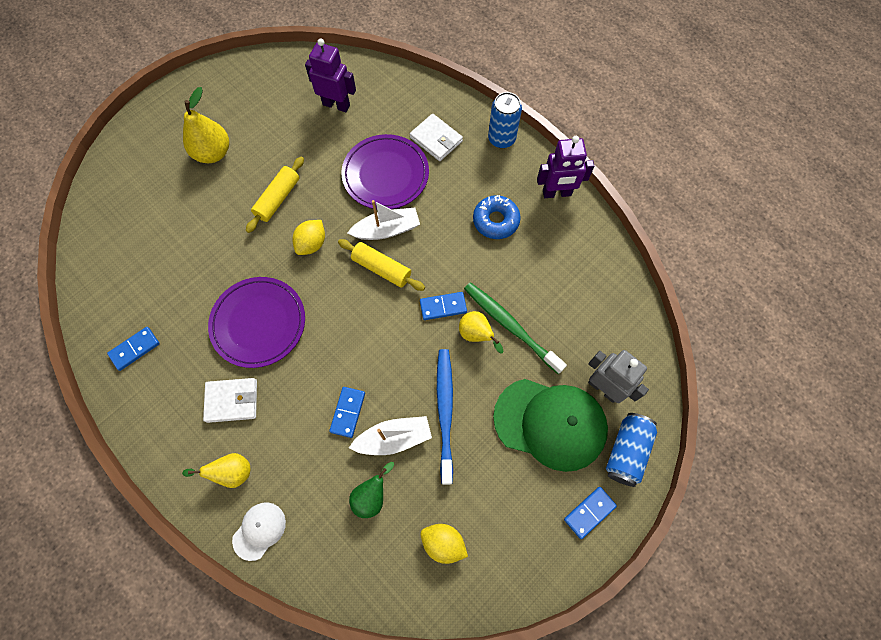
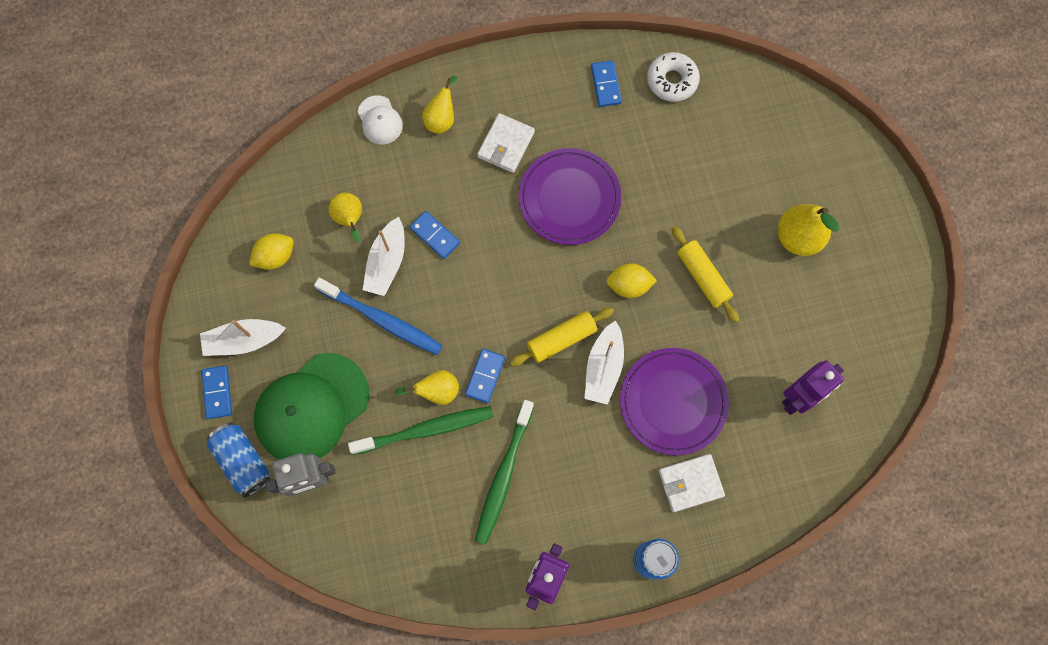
camera: 120 degrees right, 5 degrees up
(109, 299) = (672, 81): none -> white donut
(312, 244) = (629, 285): yellow lemon -> yellow lemon turned 60 degrees counterclockwise
(371, 496) = (350, 219): green pear -> yellow pear
(496, 221) = (550, 487): blue donut -> none
(508, 254) = (503, 476): none -> green toothbrush
(533, 519) = (244, 340): none -> white boat

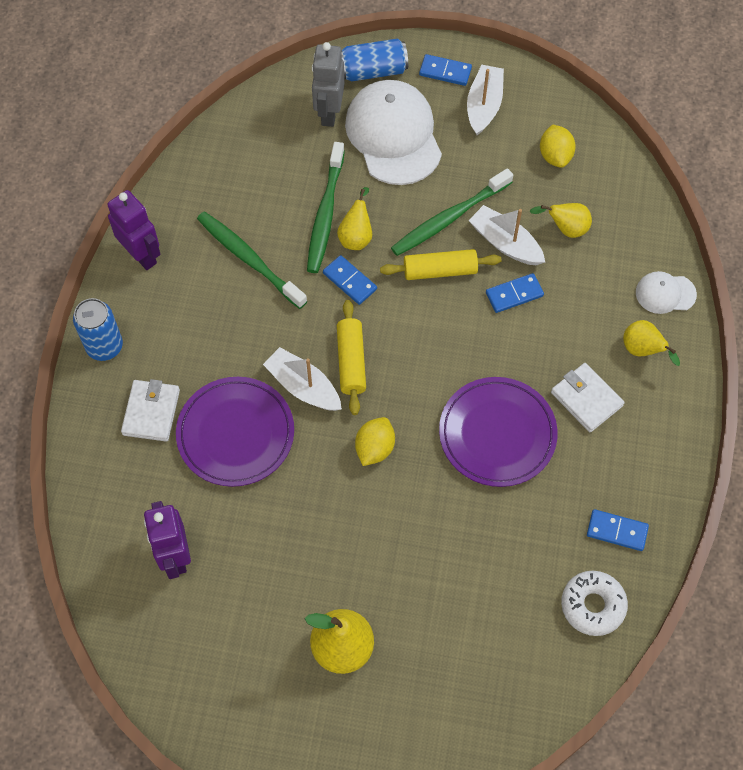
camera: 115 degrees right, 10 degrees down
(311, 408) = (393, 135): green cap -> white cap
(382, 320) = (449, 218): blue toothbrush -> green toothbrush
(703, 277) = (348, 525): yellow rolling pin -> yellow rolling pin (440, 271)

